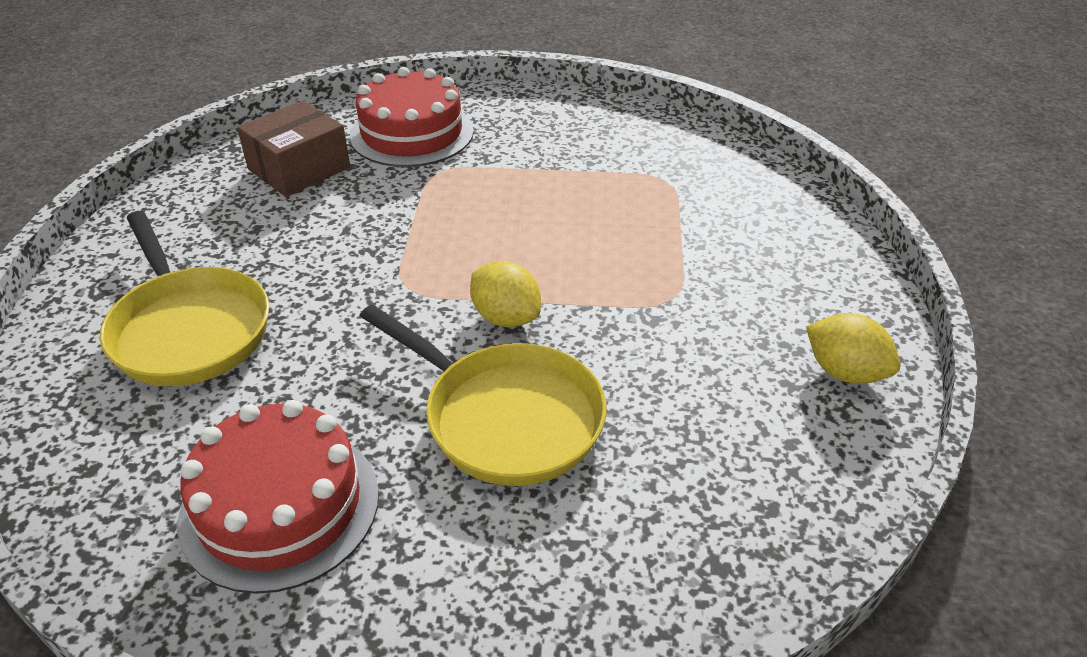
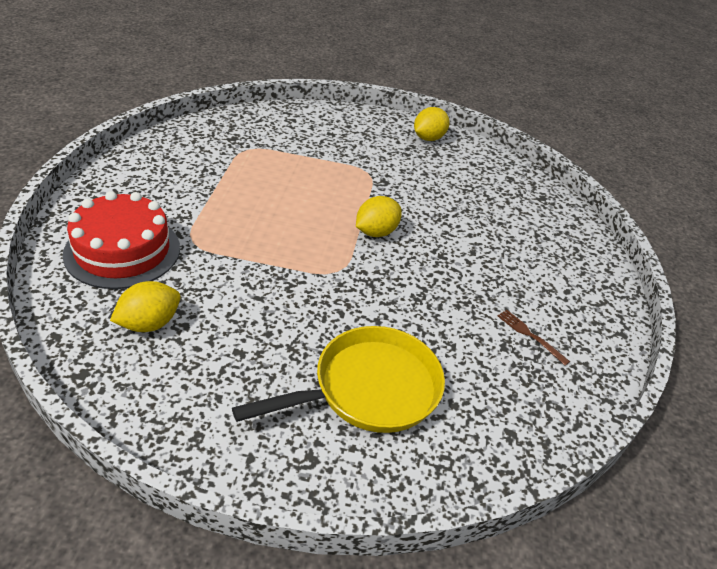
camera: 90 degrees left, 0 degrees up
(280, 506) = (529, 335): red cake -> brown fork
(299, 168) = (149, 323): brown box -> yellow lemon
(505, 418) = (459, 243): yellow pan -> none

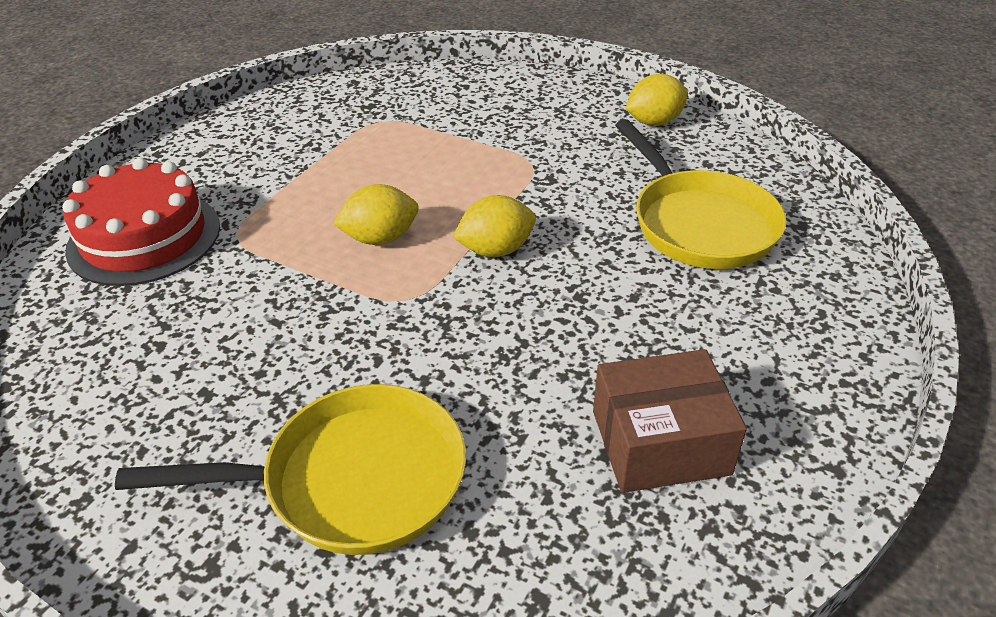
camera: 25 degrees right, 0 degrees up
(149, 323) = (118, 336): yellow lemon -> yellow lemon (380, 238)
(487, 202) = (699, 223): none -> yellow pan
(529, 335) = (660, 442): brown fork -> brown box

